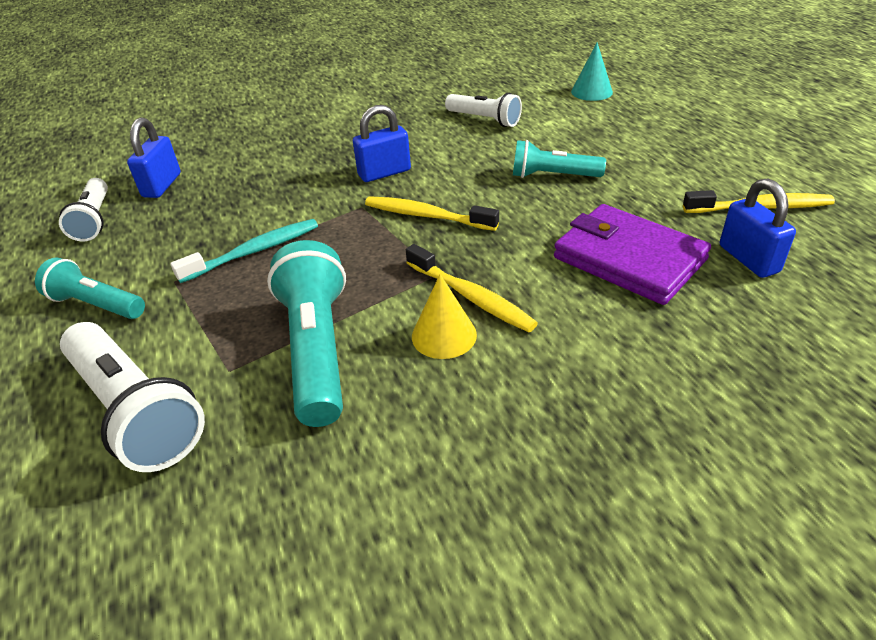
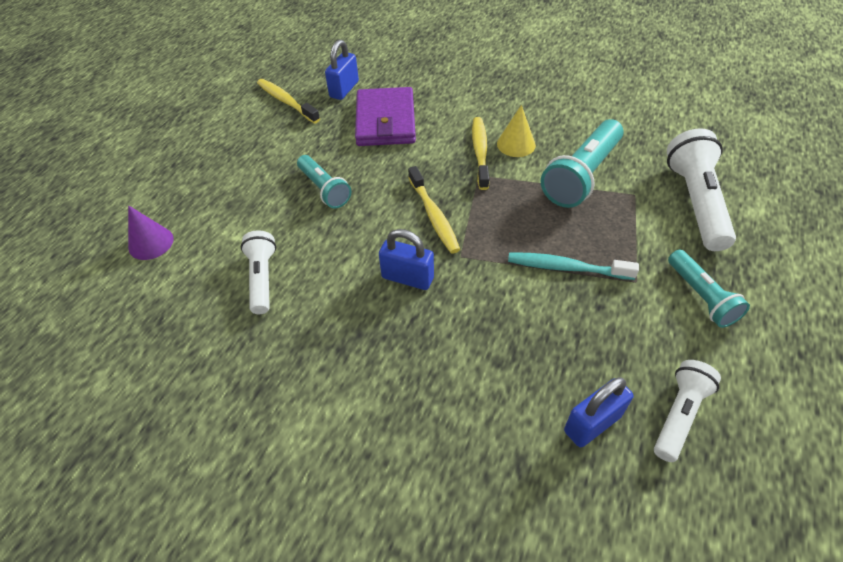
camera: 135 degrees left, 10 degrees up
(591, 92) = (151, 243): turquoise cone -> purple cone

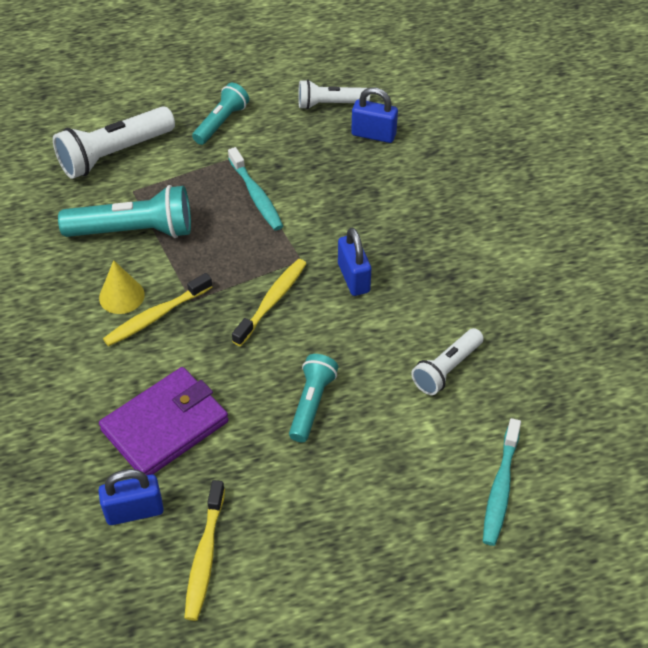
camera: 130 degrees left, 0 degrees up
(151, 243) = (500, 488): purple cone -> turquoise toothbrush

